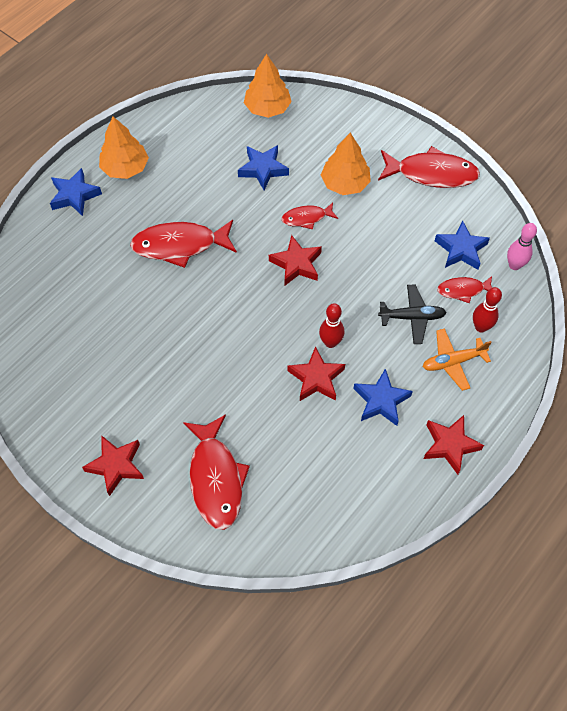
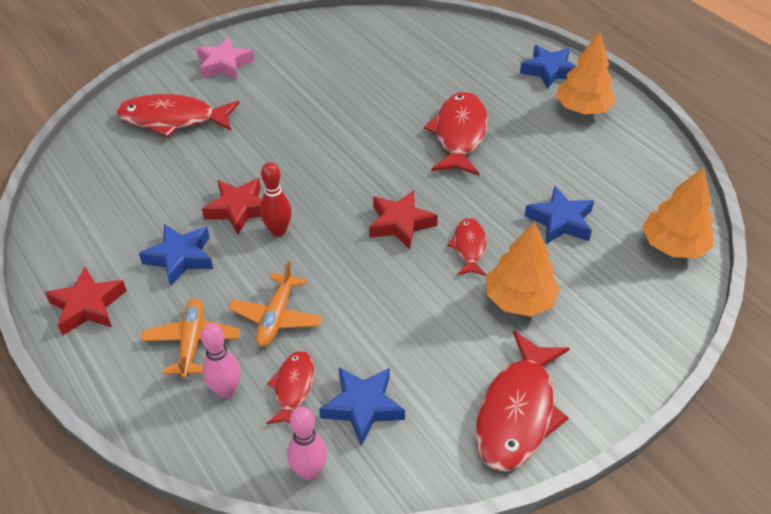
camera: 105 degrees right, 15 degrees down
(116, 466) = (224, 64): red star -> pink star
(412, 317) = (276, 317): black plane -> orange plane
(481, 327) = (226, 390): red bowling pin -> pink bowling pin

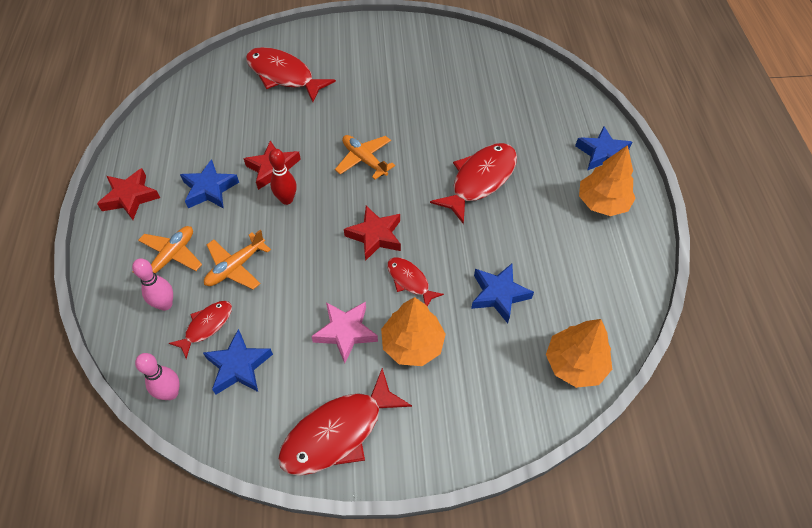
camera: 30 degrees right, 10 degrees up
(224, 64) = (352, 43): pink star -> pink star (345, 332)
(330, 162) = (364, 160): none -> orange plane
(469, 247) = (410, 281): red fish -> red fish turned 75 degrees counterclockwise

